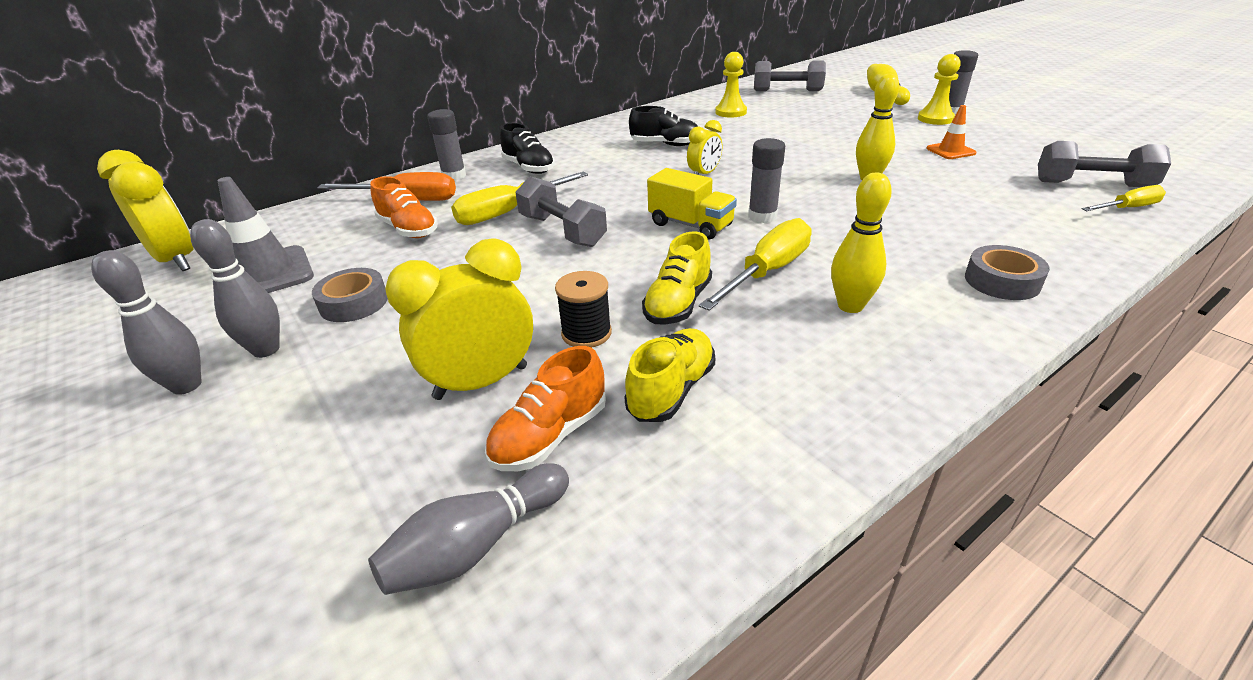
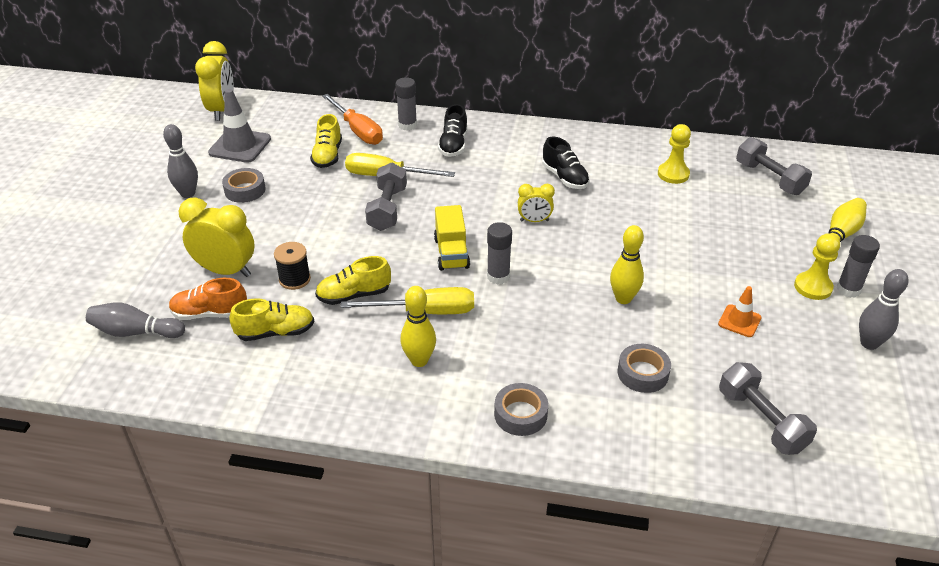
camera: 45 degrees right, 5 degrees up
(186, 385) = (147, 193): grey bowling pin -> grey bowling pin (869, 343)
(408, 229) = (327, 156): orange shoe -> yellow shoe
(986, 205) = (642, 373): none -> grey tape
(1127, 208) = (729, 450): yellow screwdriver -> none

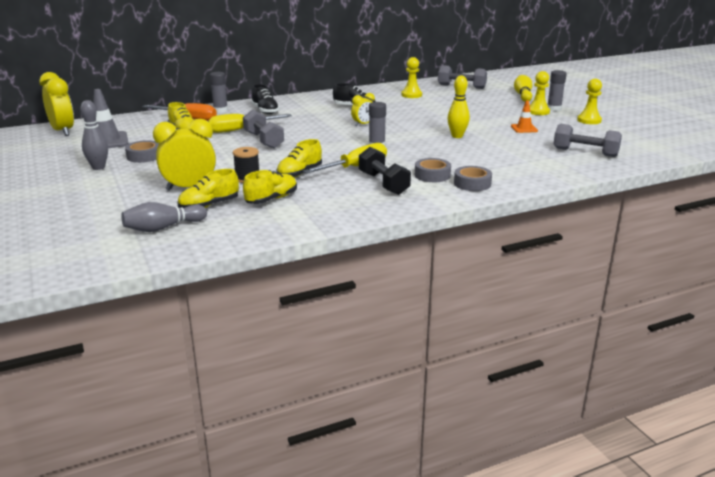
camera: 35 degrees left, 15 degrees down
(210, 313) = (209, 206): orange shoe -> yellow shoe
(419, 360) = (383, 183): yellow bowling pin -> black dumbbell
(451, 253) = (334, 145): yellow truck -> none
(642, 373) = (508, 155): grey tape -> grey tape (432, 175)
(869, 343) = (589, 120): grey bowling pin -> yellow pawn

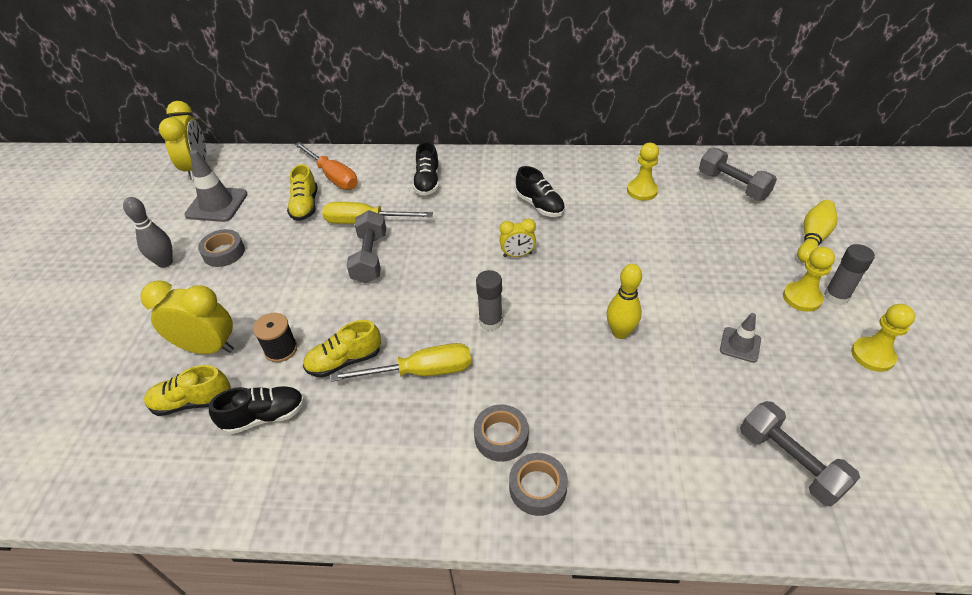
camera: 30 degrees right, 20 degrees up
(163, 228) = (111, 435): grey bowling pin -> none
(220, 110) = (380, 166): grey glue stick -> none
(271, 199) = (264, 416): yellow shoe -> black shoe
(383, 183) = (421, 433): black dumbbell -> none
(524, 128) = (740, 345): orange traffic cone -> grey traffic cone

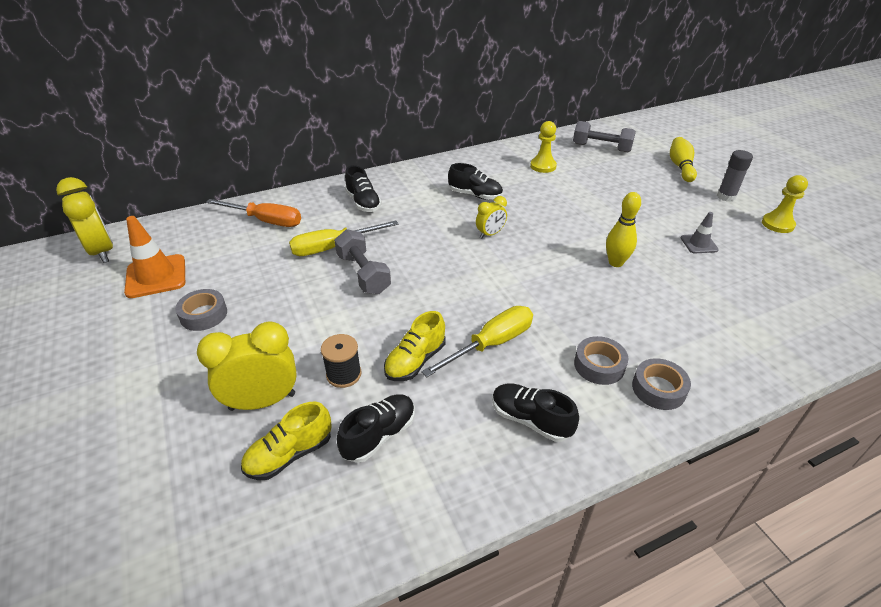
camera: 30 degrees left, 5 degrees down
(165, 263) = (140, 344): grey bowling pin -> none
(217, 204) = (156, 276): grey traffic cone -> orange traffic cone
(305, 206) = (259, 251): yellow shoe -> none
(392, 461) = (530, 420): none -> black shoe
(490, 322) = (513, 287): grey glue stick -> none
(789, 462) = (793, 304): grey dumbbell -> none
(802, 298) = (707, 204): yellow pawn -> none

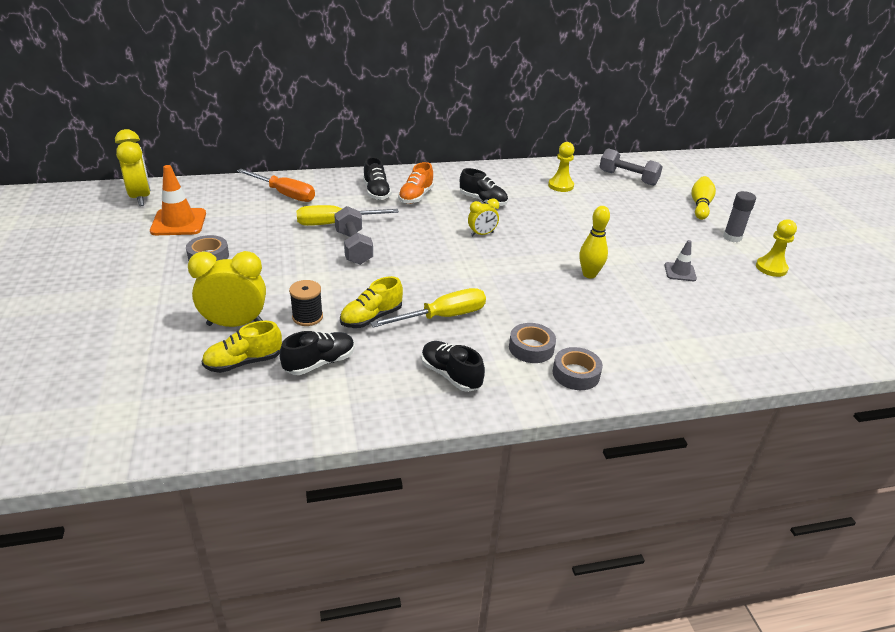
camera: 10 degrees right, 5 degrees down
(406, 201) = (416, 197): none -> orange shoe

